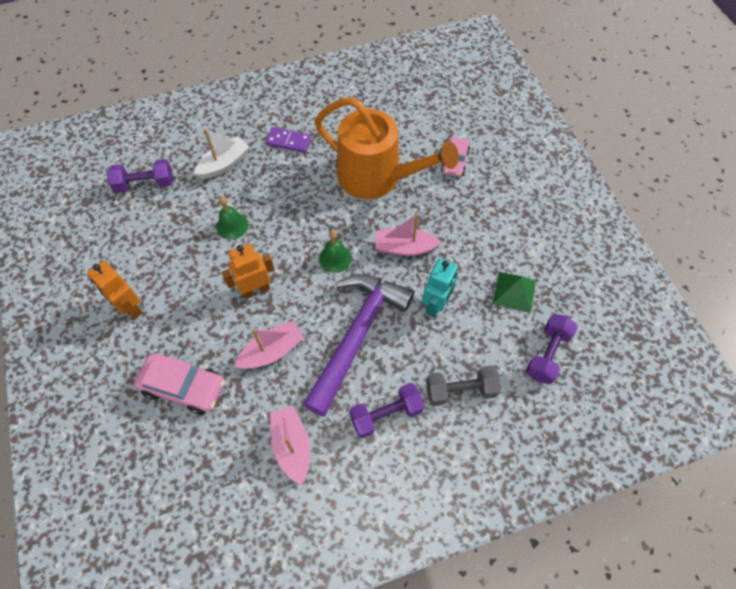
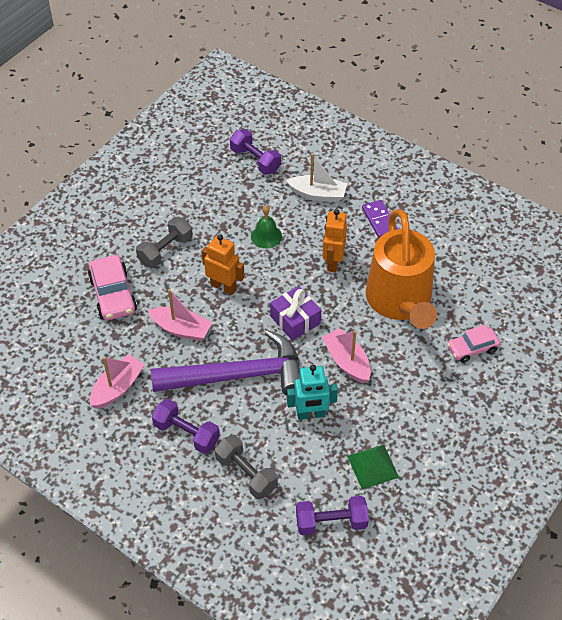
camera: 55 degrees right, 10 degrees down
(130, 307) = (148, 223): orange robot -> orange robot (333, 262)
(175, 312) = (165, 250): none -> grey dumbbell
(335, 258) = (295, 320): green bell -> purple gift

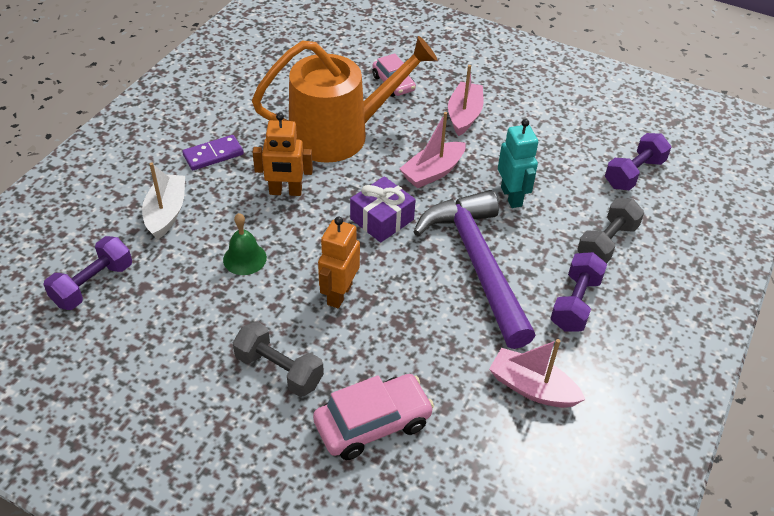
camera: 100 degrees left, 5 degrees down
(181, 329) = (419, 331): pink boat -> pink boat (464, 115)
(331, 522) = (634, 173): purple dumbbell -> purple dumbbell turned 60 degrees clockwise
(373, 466) = (558, 147): green pyramid -> none

